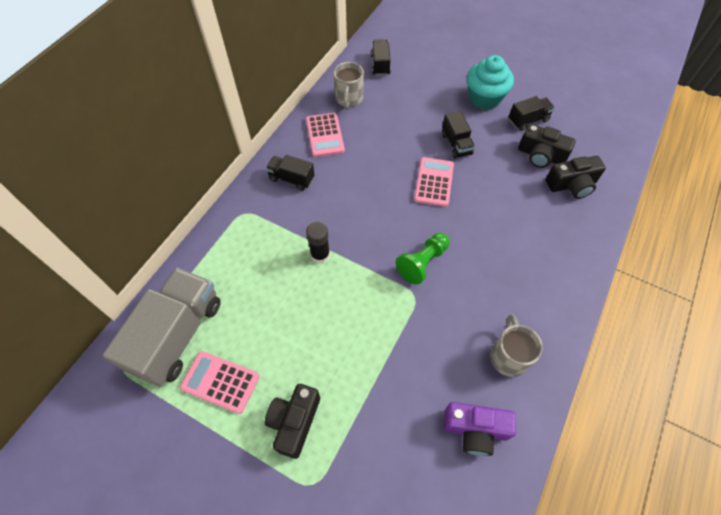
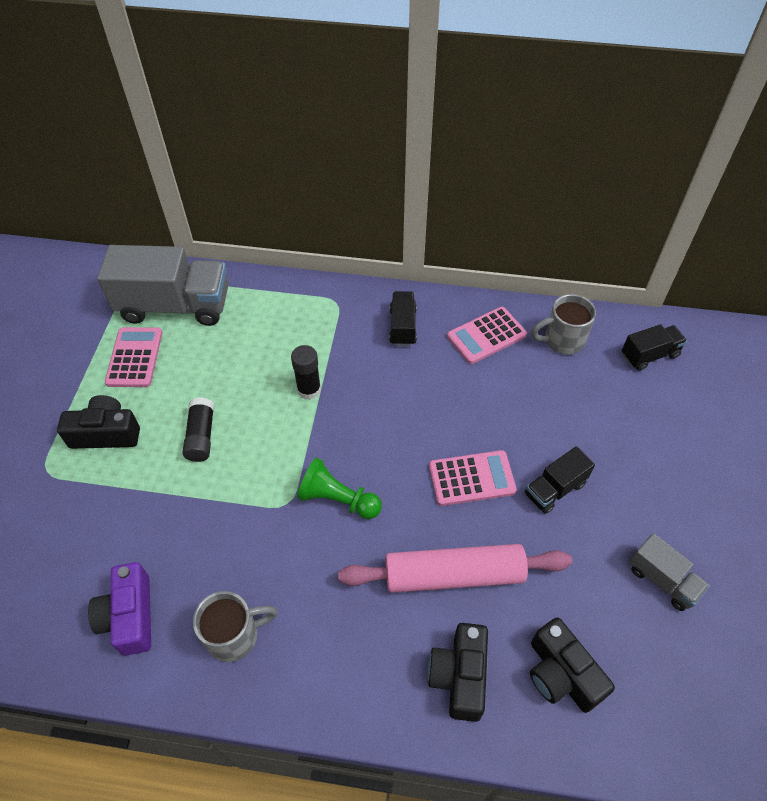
camera: 70 degrees right, 5 degrees down
(330, 342) = (201, 436): none -> black glue stick
(484, 98) = (669, 505): turquoise cupcake -> none
(498, 214) = (453, 574): none -> pink rolling pin
(528, 120) = (662, 580): black truck -> grey truck
(540, 155) = (597, 614): black camera -> black camera (459, 676)

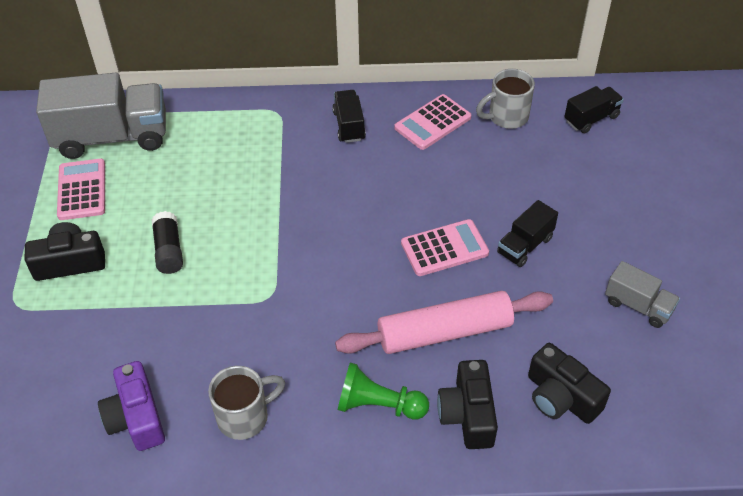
camera: 10 degrees left, 5 degrees down
(309, 389) = (268, 194): black glue stick -> none
(338, 499) = (319, 285): green pawn -> green pawn (378, 405)

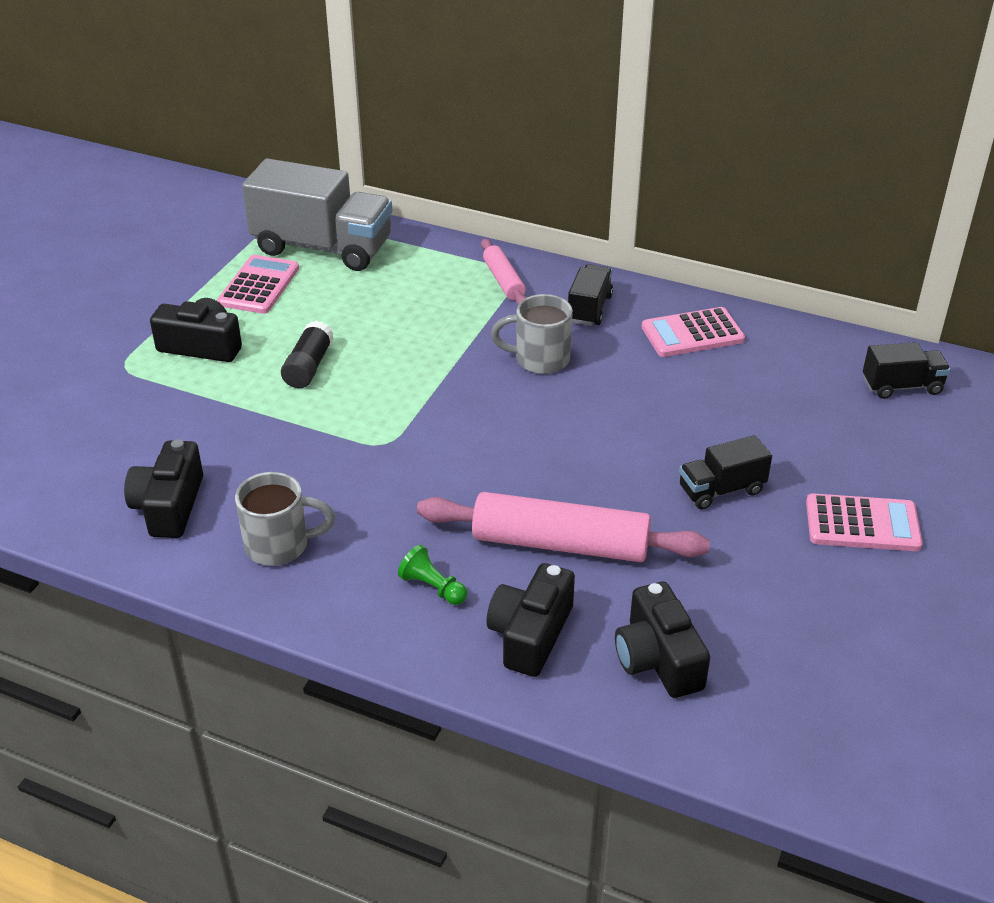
camera: 25 degrees right, 10 degrees down
(136, 417) = (169, 506): purple camera -> black camera
(272, 122) = (503, 281): none -> pink rolling pin
(378, 405) = (433, 587): green pawn -> green pawn, size x0.63
(444, 248) = (619, 461): pink calculator -> pink calculator (862, 524)
(506, 117) = (790, 353): grey mug -> grey mug (540, 359)
(638, 306) = (827, 600): grey truck -> none

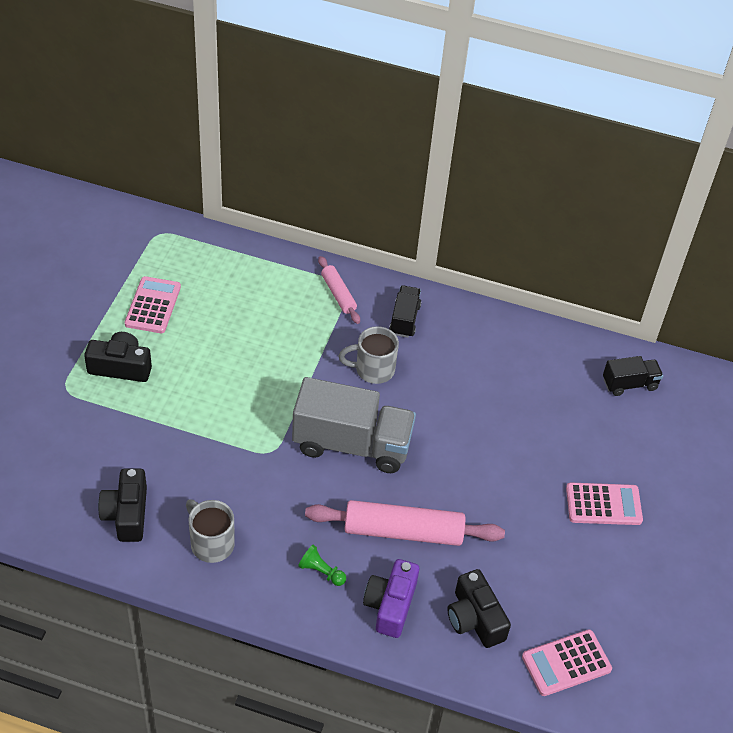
camera: 10 degrees left, 10 degrees up
(279, 545) = (211, 543): grey mug -> grey mug turned 120 degrees counterclockwise
(308, 366) = (204, 383): black glue stick -> none
(322, 247) = (195, 265): grey truck -> grey truck (352, 444)
(530, 634) = (390, 605): black camera -> purple camera
(692, 333) = (481, 341): pink calculator -> pink calculator (566, 663)
(721, 490) = (508, 481): black truck -> none

